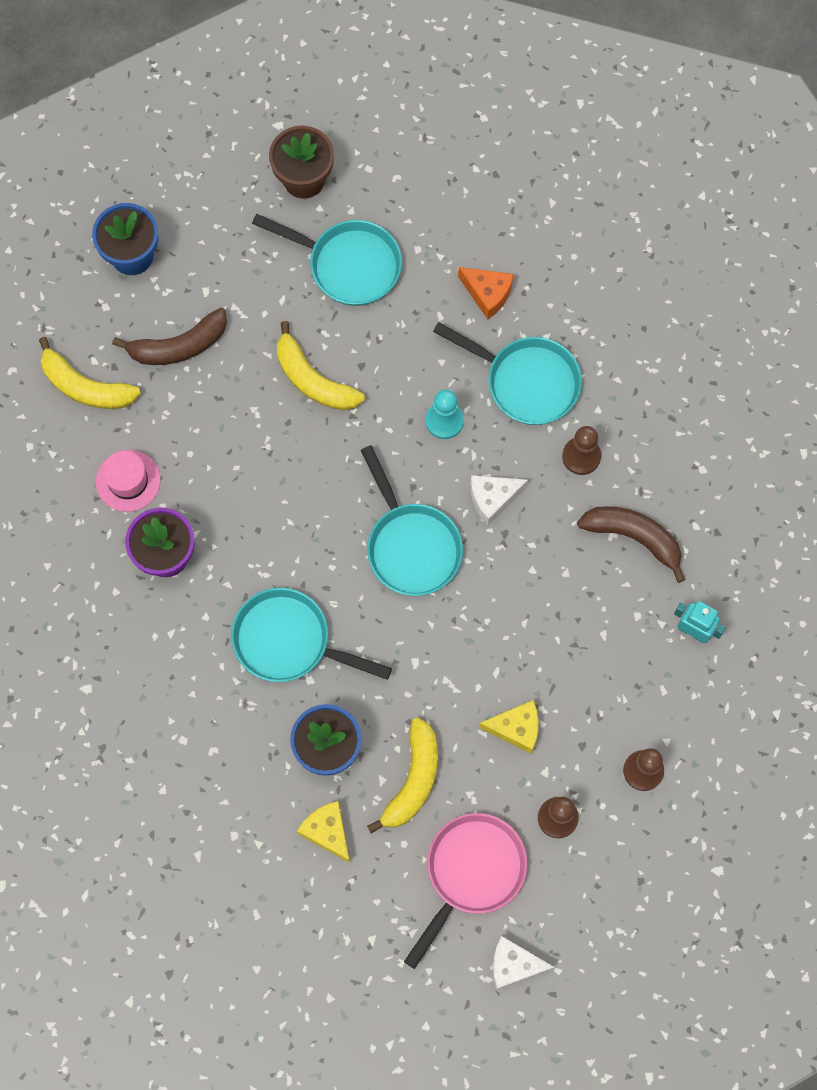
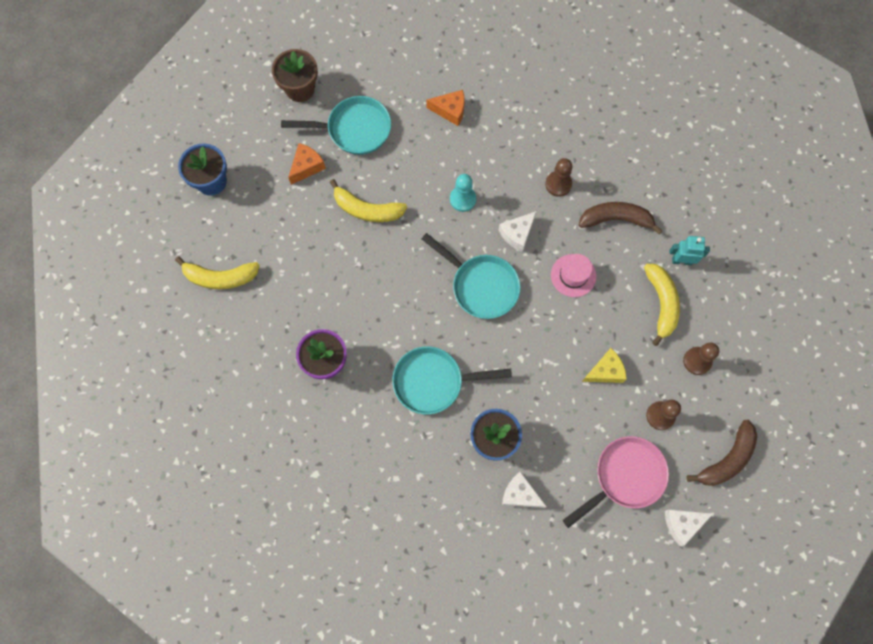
camera: 25 degrees left, 0 degrees up
(128, 481) = (277, 325): pink hat -> pink hat (573, 275)
(178, 346) = (269, 225): brown banana -> brown banana (727, 459)
(263, 288) = (306, 166): none -> orange cheese
(327, 832) = (520, 494): yellow cheese -> white cheese
(413, 780) = (557, 434): yellow banana -> yellow banana (661, 303)
(471, 873) = (625, 477): pink pan -> pink pan turned 45 degrees clockwise
(526, 381) = (501, 153): turquoise pan -> none

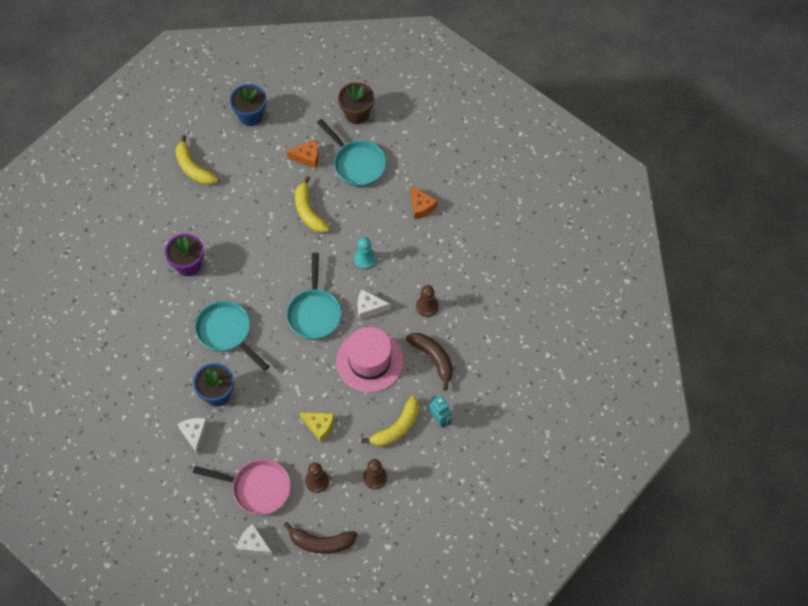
camera: 50 degrees right, 10 degrees down
(573, 275) = (369, 361): pink hat -> pink hat, size x1.78

